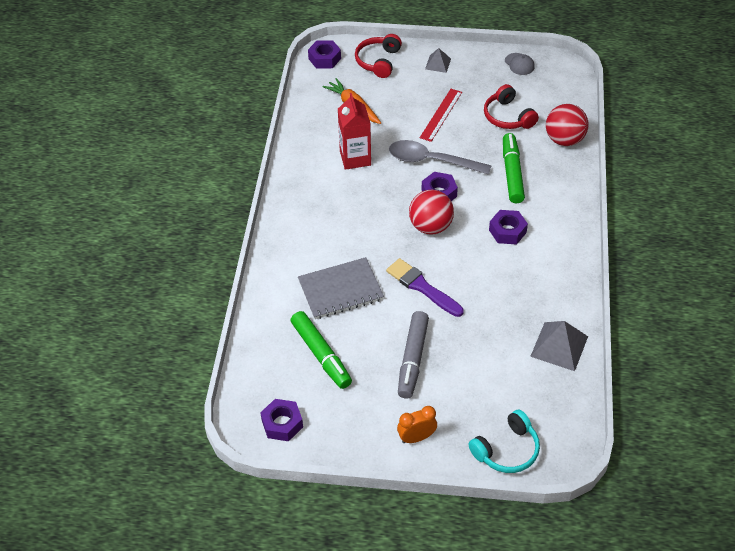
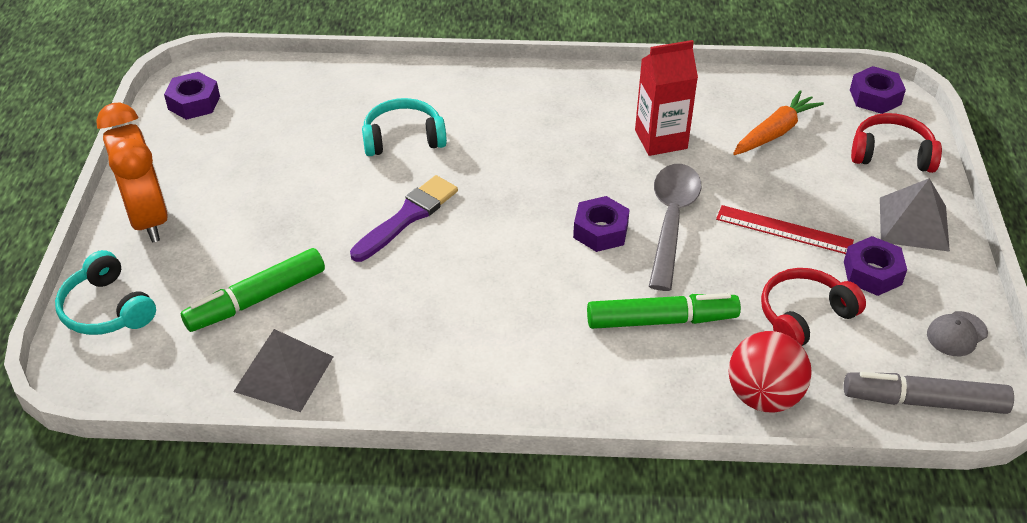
camera: 85 degrees right, 5 degrees down
(321, 354) = (295, 127): green marker -> green marker (256, 299)
(340, 290) = (403, 138): grey notebook -> turquoise headphones
(412, 359) = (277, 211): grey marker -> grey marker (924, 401)
(416, 437) = (148, 218): orange clock -> orange clock, size x1.90
(430, 226) = (528, 223): red ball -> none
(438, 64) = (913, 224): grey pyramid -> grey pyramid, size x1.69
(507, 231) = (525, 313): purple nut -> purple nut (872, 273)

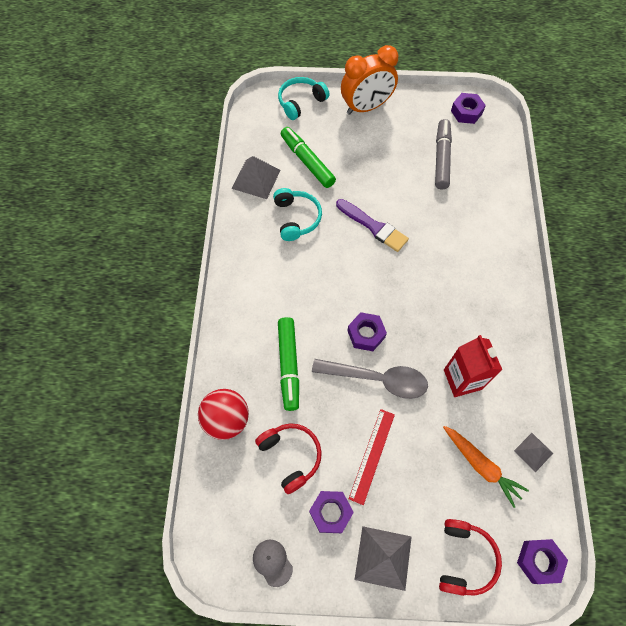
camera: 90 degrees right, 20 degrees up
(403, 138) = (445, 220): turquoise headphones -> turquoise headphones (296, 218)
(748, 88) = (533, 452): none -> grey pyramid
(924, 401) = (216, 522): grey marker -> grey marker (441, 158)

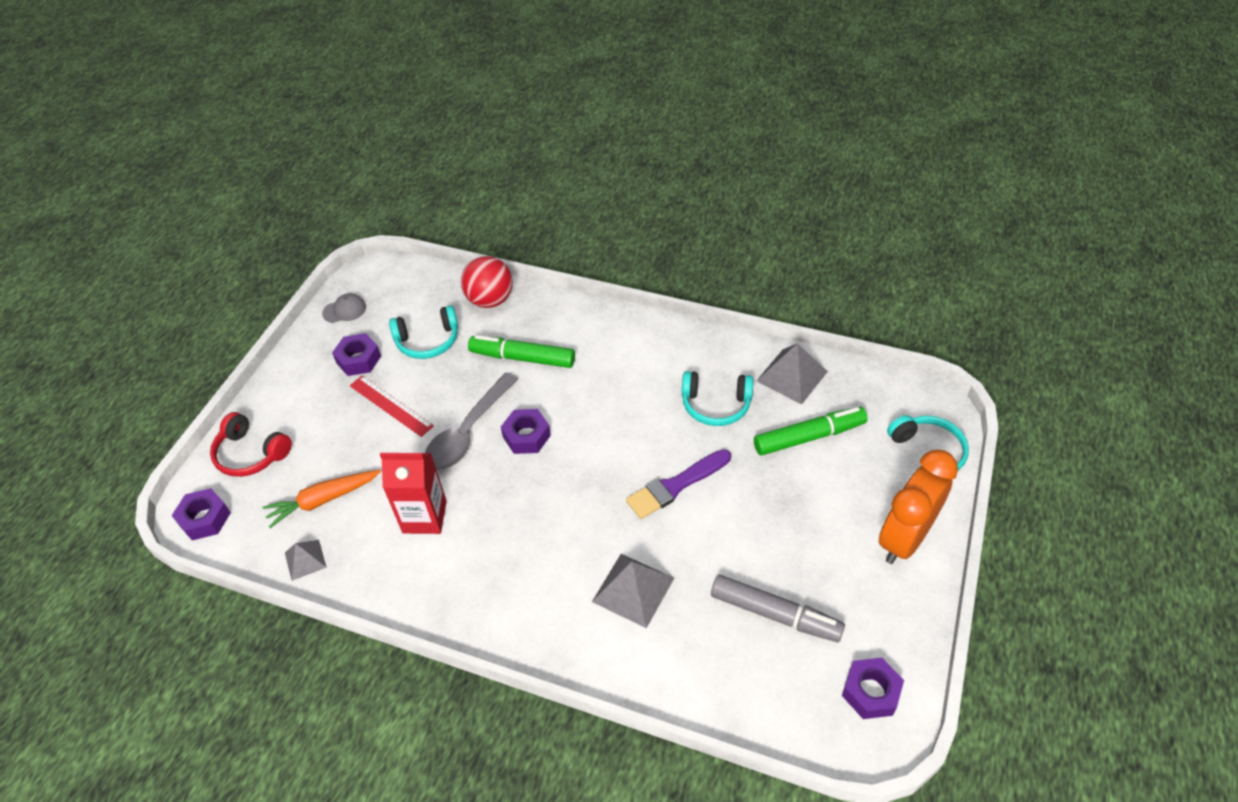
camera: 110 degrees right, 15 degrees down
(291, 456) = (428, 341): red headphones -> turquoise headphones
(366, 107) = (904, 538): orange clock -> orange clock turned 45 degrees clockwise
(383, 557) = (296, 389): grey pyramid -> grey pyramid (633, 589)

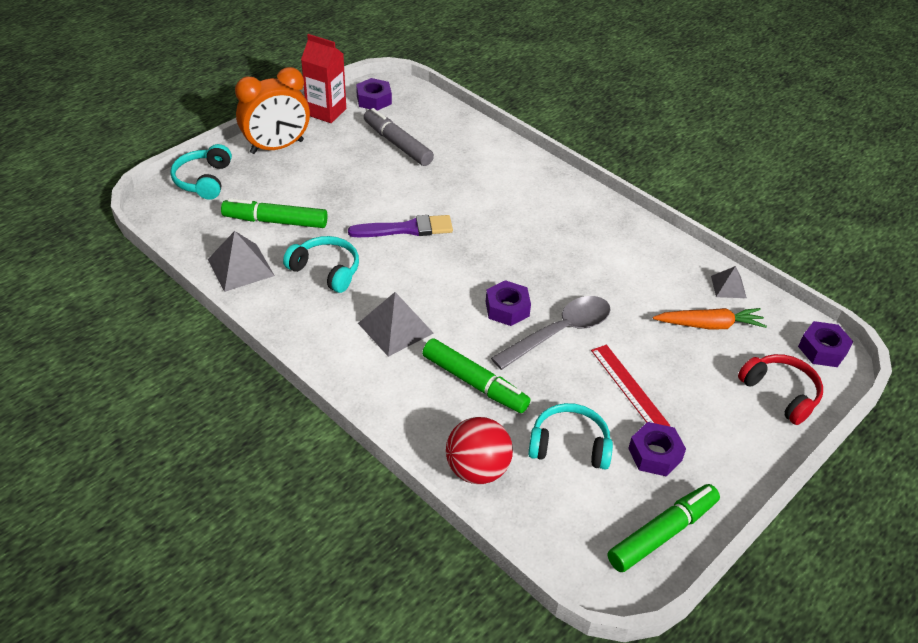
camera: 160 degrees left, 5 degrees down
(344, 310) = (662, 533): grey cap -> green marker
(424, 517) = (621, 281): red carton -> red carton (326, 112)
(633, 589) = (481, 185): grey pyramid -> grey pyramid (395, 328)

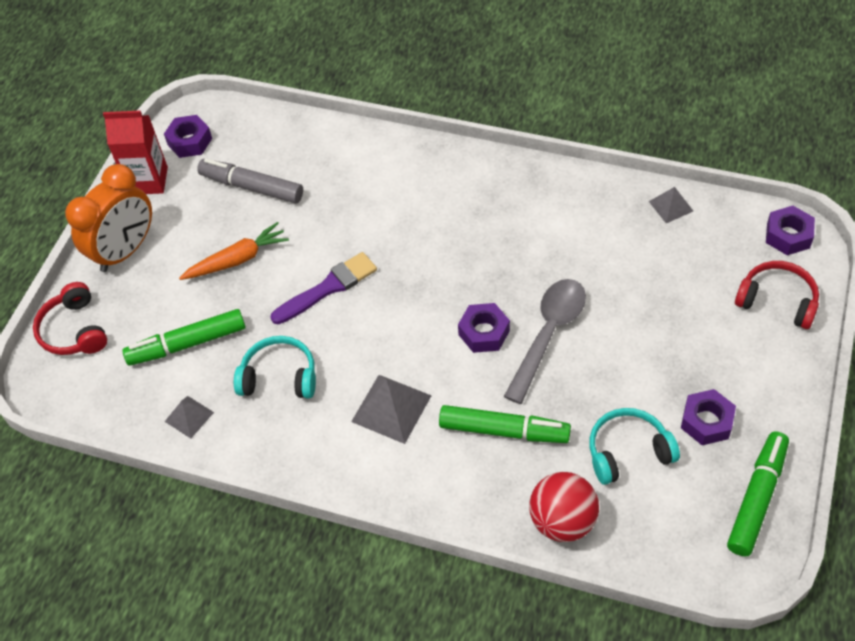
camera: 20 degrees left, 10 degrees up
(204, 180) = (74, 330): turquoise headphones -> red headphones
(240, 267) = (189, 416): grey pyramid -> grey pyramid, size x0.59
(629, 387) = (645, 362): red ruler -> none
(709, 325) = (677, 258): orange carrot -> orange carrot (237, 259)

